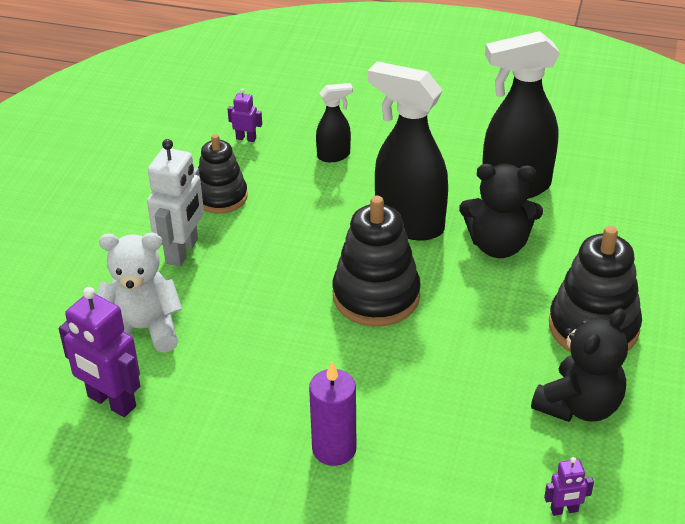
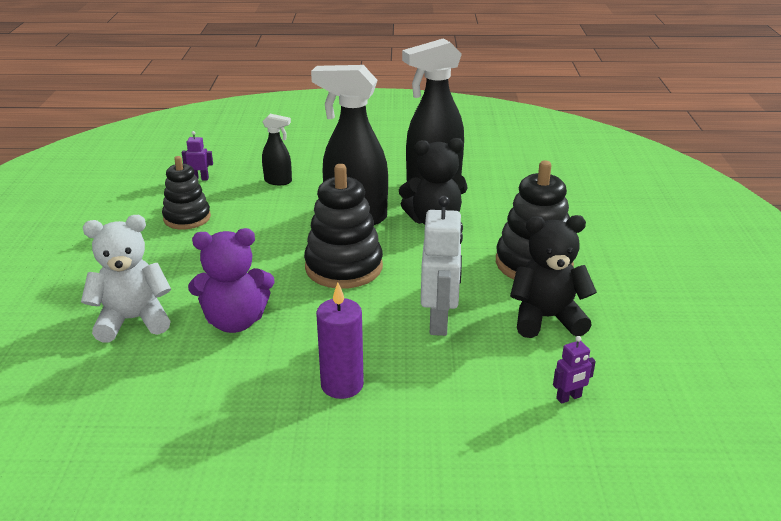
camera: 15 degrees left, 10 degrees down
(111, 402) = (111, 382): purple robot -> none
(182, 251) = (160, 259): white robot -> white robot (439, 322)
(244, 349) = (235, 321): none -> purple teddy bear
(334, 156) = (278, 181): black spray bottle -> black spray bottle turned 45 degrees clockwise
(579, 405) = (546, 318): black teddy bear -> black teddy bear turned 120 degrees counterclockwise

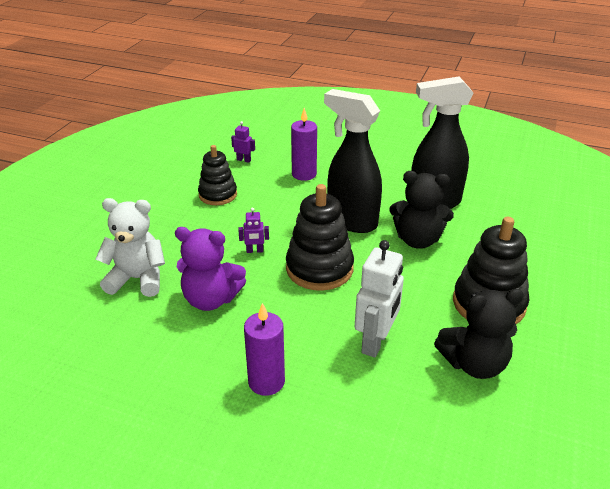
camera: 20 degrees right, 5 degrees up
(278, 181) = (304, 174): black spray bottle -> purple candle
(546, 318) = (474, 364): black teddy bear -> black teddy bear turned 150 degrees clockwise
(569, 398) = (456, 451): purple robot -> purple robot (254, 251)

